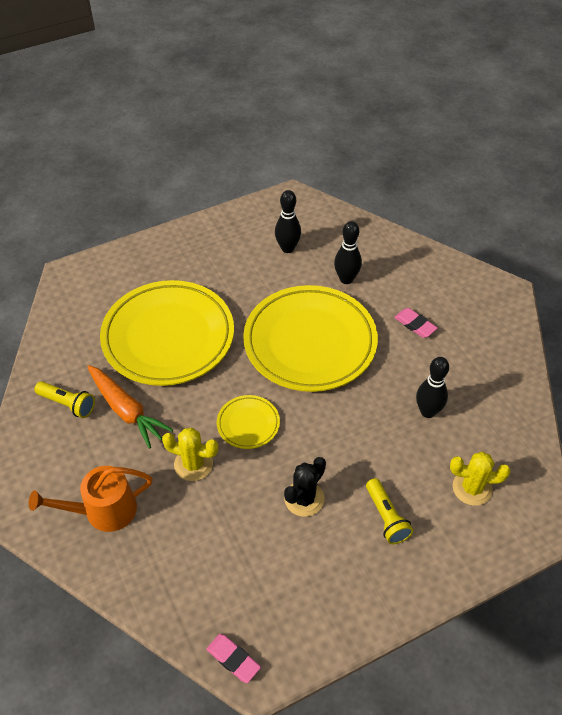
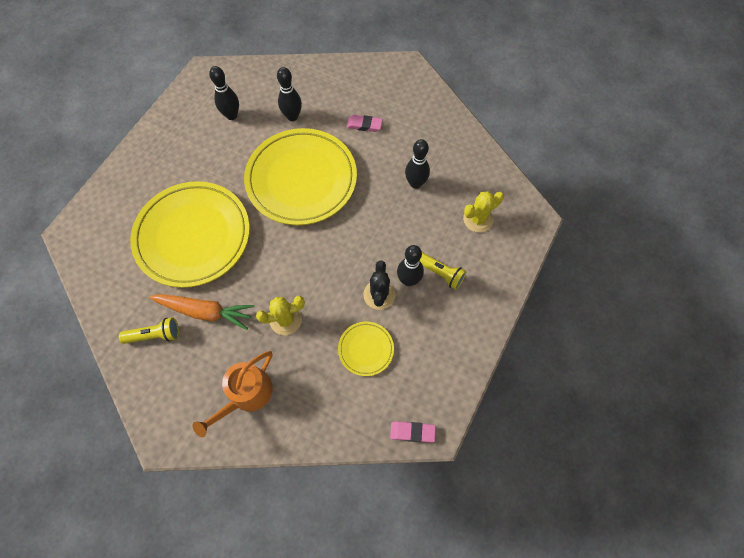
camera: 35 degrees left, 15 degrees up
(248, 424) = (302, 266): yellow plate -> yellow plate (366, 349)
(346, 503) = (408, 280): none -> black bowling pin

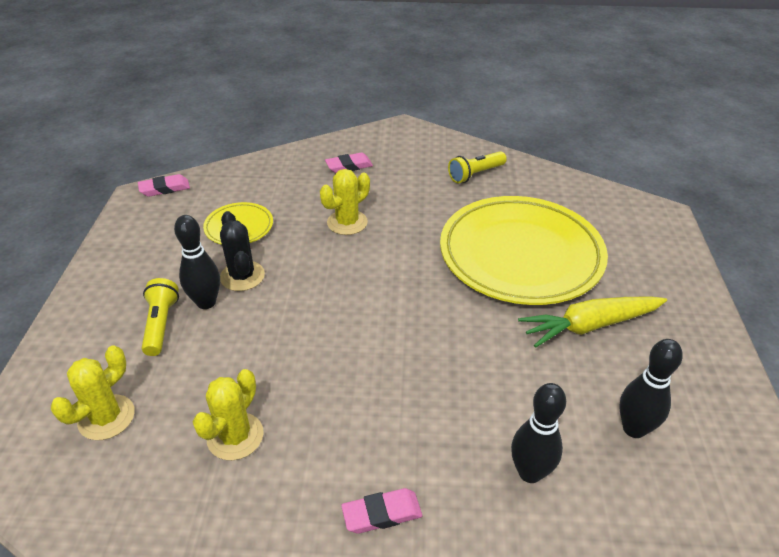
camera: 155 degrees right, 25 degrees down
(200, 172) = (590, 326): none -> yellow carrot
(205, 311) = (441, 203): orange carrot -> none
(246, 395) = (349, 166): orange watering can -> pink eraser
(301, 180) = (433, 370): yellow plate -> none
(415, 183) = (235, 436): black bowling pin -> yellow cactus
(440, 273) = (161, 324): yellow flashlight -> yellow flashlight turned 75 degrees clockwise

